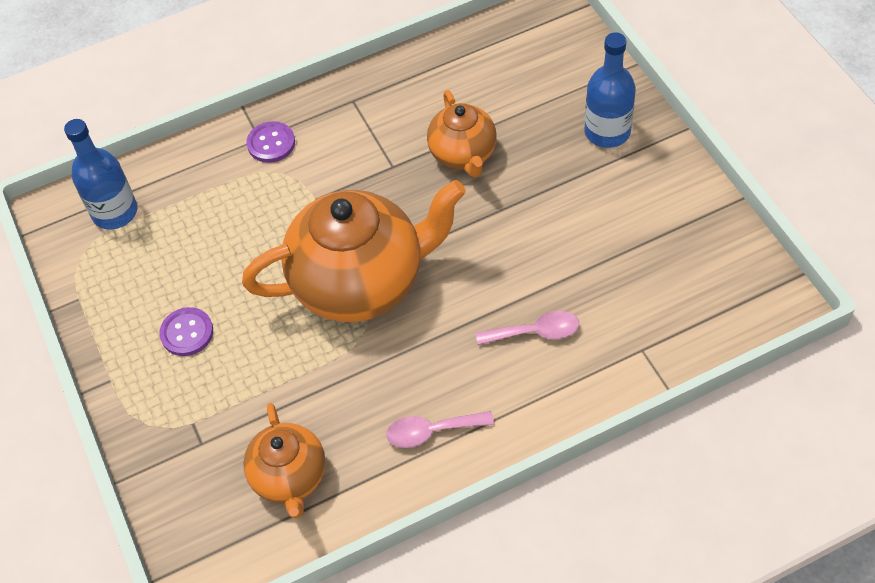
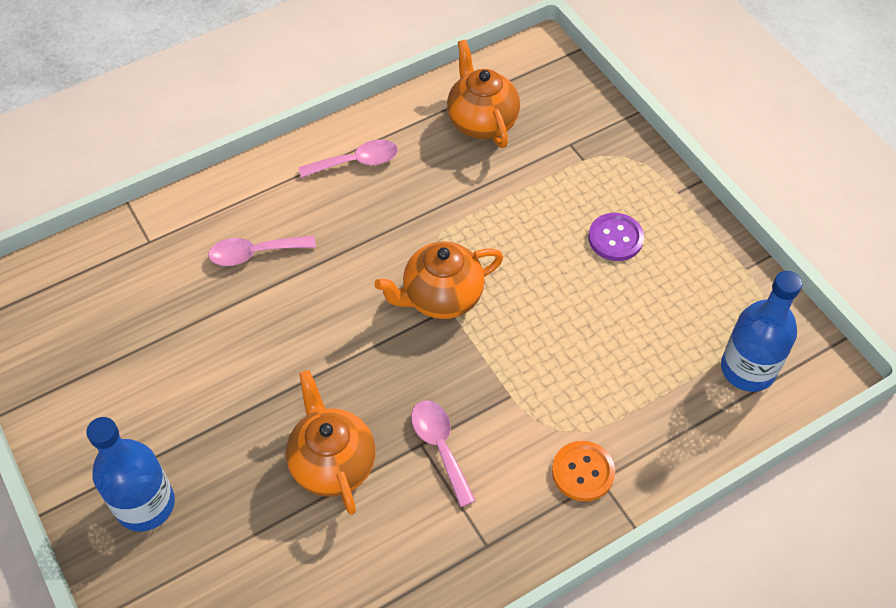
camera: 170 degrees right, 0 degrees up
(271, 143) = (583, 472): purple button -> orange button
(361, 282) = (441, 297): orange teapot -> orange teapot, size x0.54
(378, 163) = (440, 446): none -> pink spoon

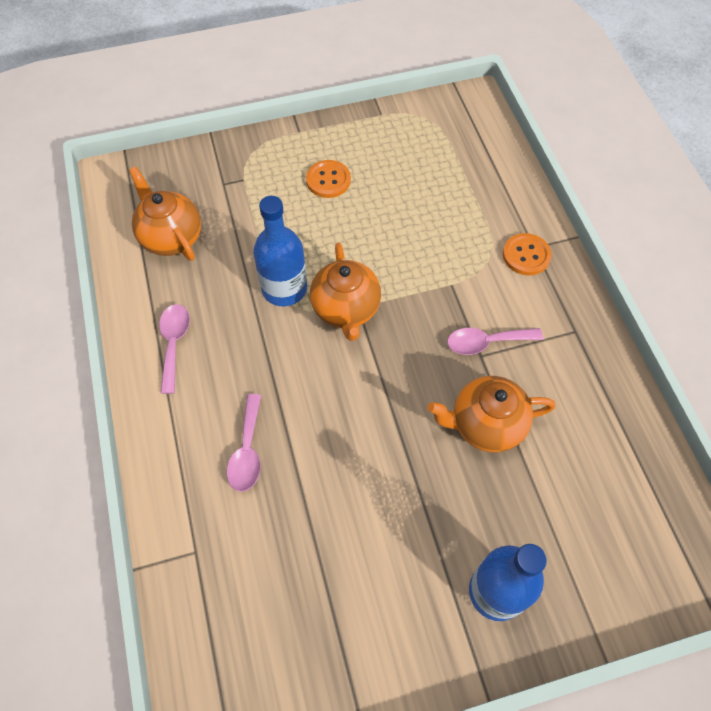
camera: 75 degrees left, 5 degrees up
(481, 121) = (171, 237): orange teapot -> orange teapot turned 60 degrees clockwise
(615, 238) = (328, 180): purple button -> orange button
(748, 369) = (464, 139): blue bottle -> blue bottle (284, 288)

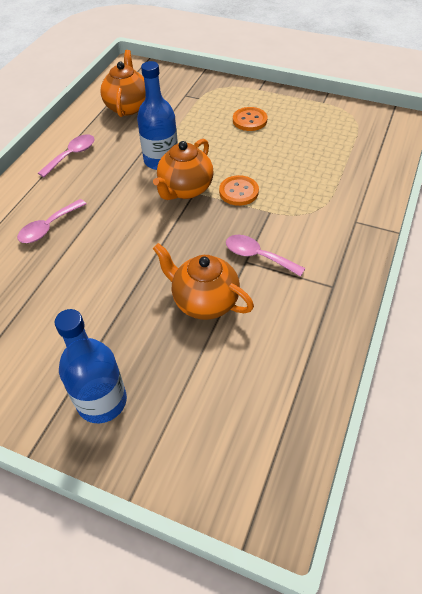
camera: 40 degrees right, 10 degrees down
(526, 255) = (343, 223): orange button -> orange button (238, 192)

